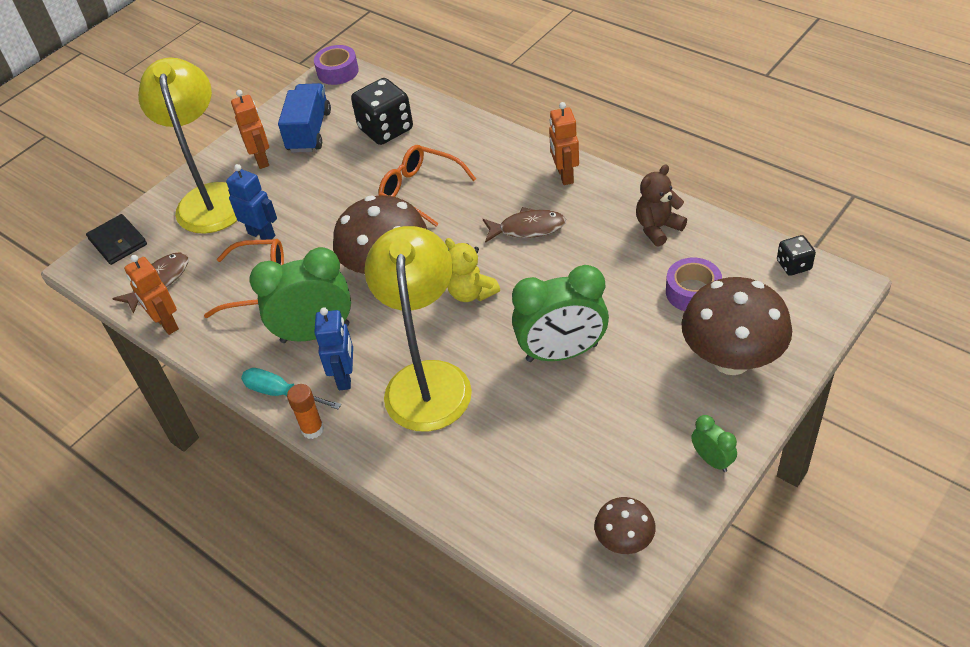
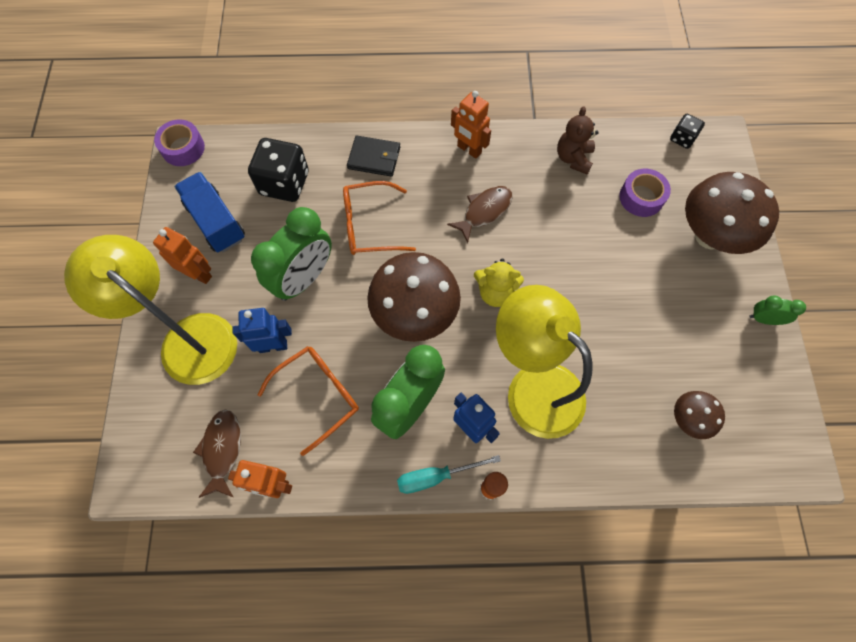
camera: 45 degrees left, 20 degrees up
(118, 242) = (139, 437): black wallet -> black wallet (374, 158)
(562, 353) = (603, 301): green clock -> green clock (304, 279)
(624, 541) = (768, 416): brown mushroom -> brown mushroom (688, 419)

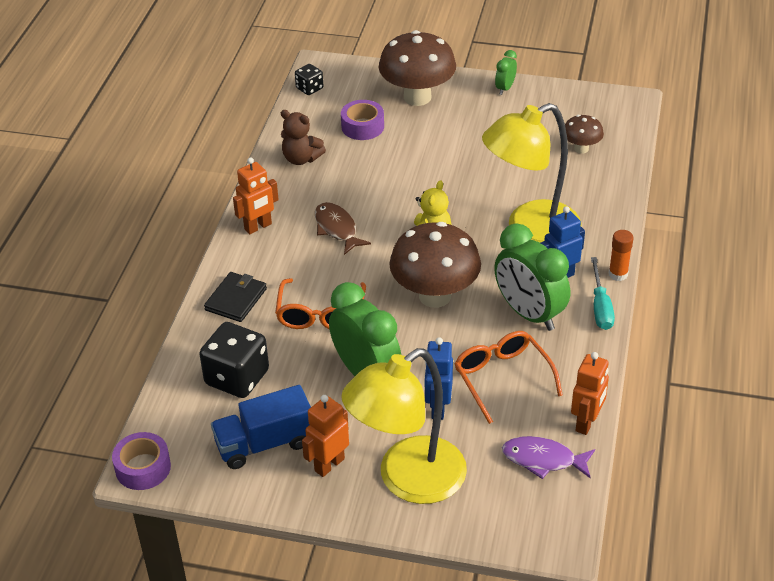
camera: 75 degrees left, 25 degrees down
(222, 450) = (543, 459): brown fish -> purple fish

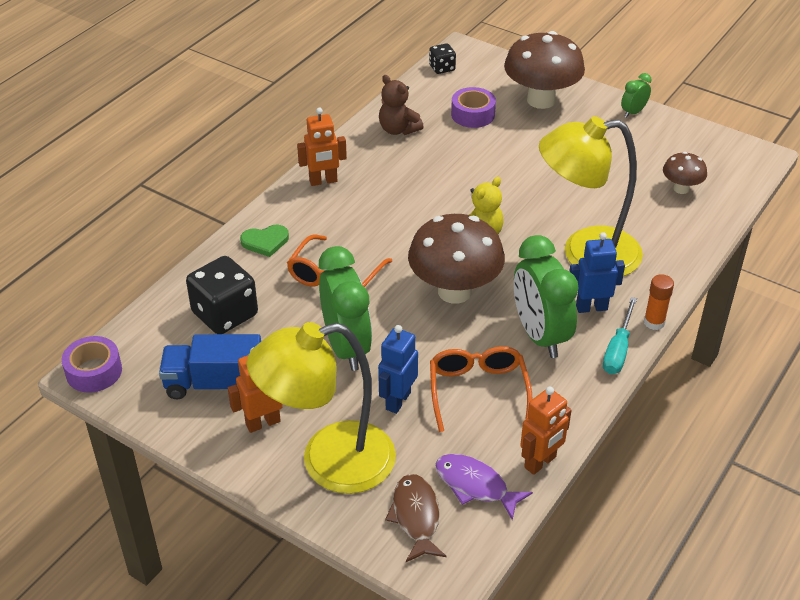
camera: 20 degrees right, 0 degrees up
(236, 299) = (265, 242): black wallet -> green heart
(337, 229) = (396, 202): brown fish -> brown fish (416, 517)

